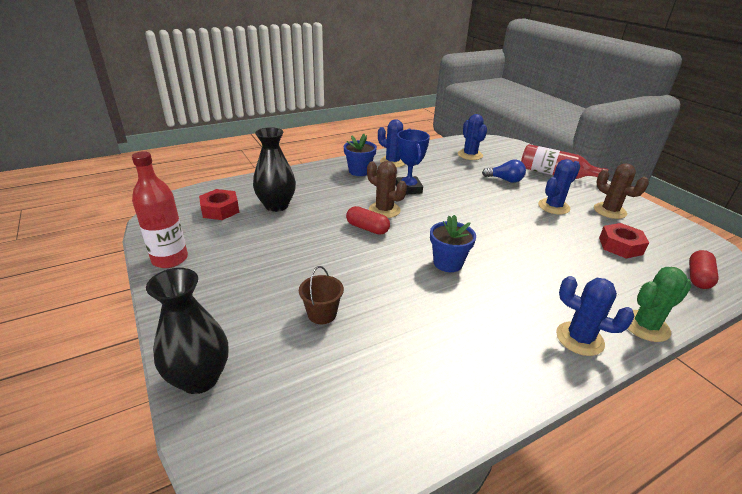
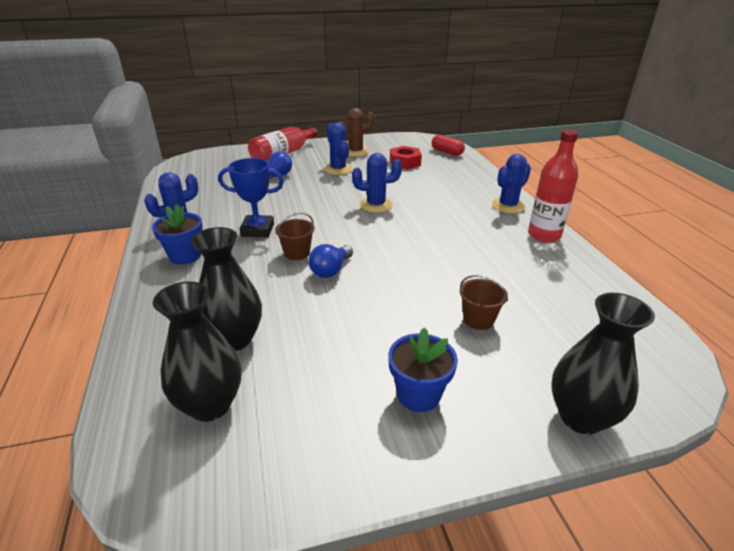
camera: 75 degrees left, 0 degrees up
(170, 259) = (340, 467): red bottle -> red bottle (544, 235)
(220, 210) = (210, 405): red nut -> black vase
(367, 228) = (331, 270): red capsule -> blue light bulb
(384, 210) = (297, 253): brown cactus -> brown bucket
(448, 263) = (409, 235): blue flower pot -> blue flower pot (418, 394)
(470, 155) = (207, 180): blue cactus -> blue cactus (376, 205)
(645, 326) = (494, 182): green cactus -> none

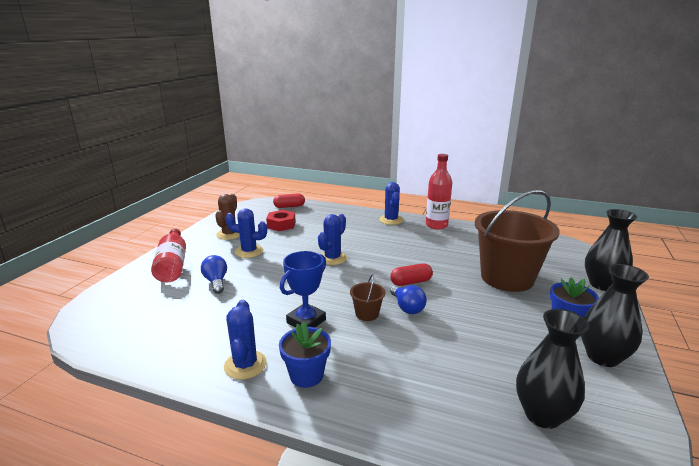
camera: 55 degrees left, 10 degrees down
(234, 339) = (466, 380): black vase -> black vase (602, 357)
(383, 258) = (411, 282): none -> red capsule
(478, 320) = (507, 278): brown bucket -> brown bucket, size x2.49

